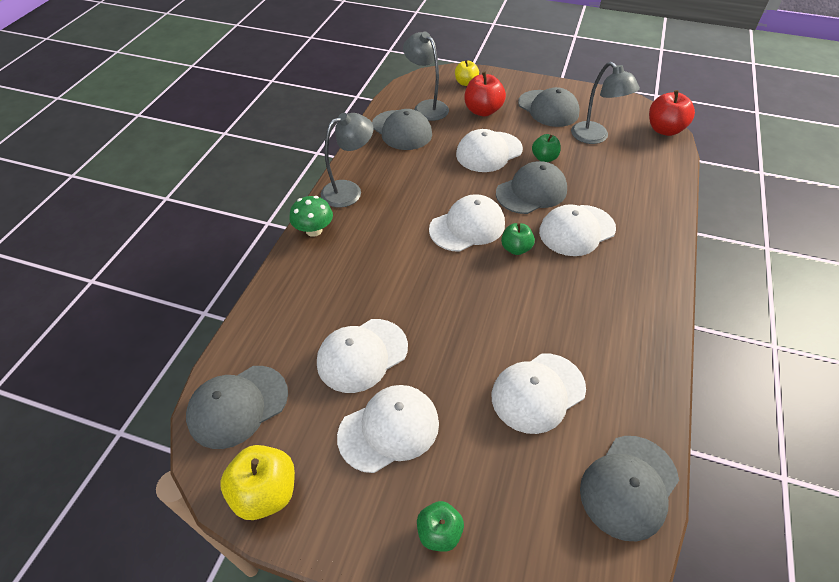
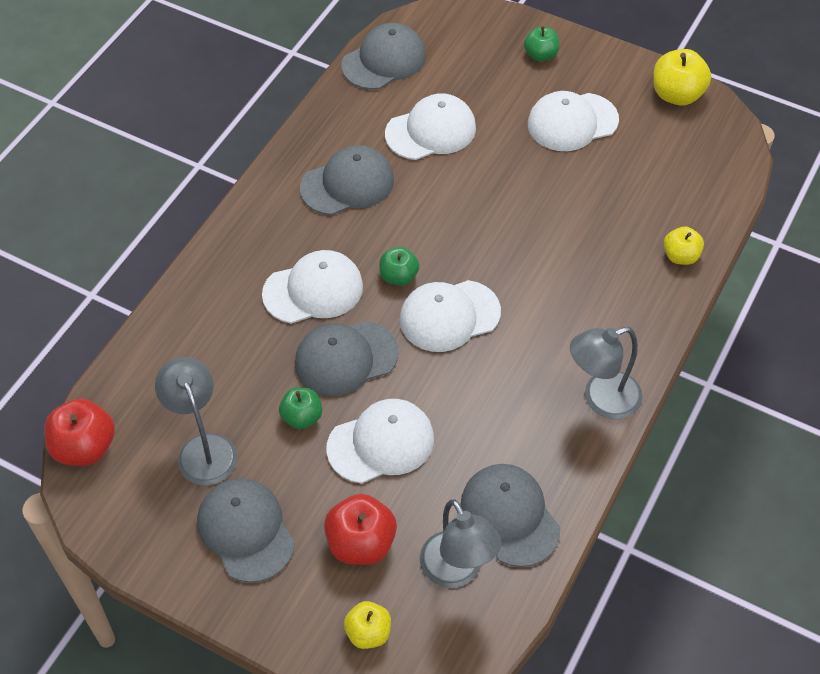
camera: 170 degrees left, 5 degrees up
(237, 406) = (711, 158): grey cap -> grey cap (347, 184)
(282, 297) = (680, 256): none -> yellow apple
(314, 230) = (649, 340): green mushroom -> none
(362, 355) = (593, 185): white cap -> none

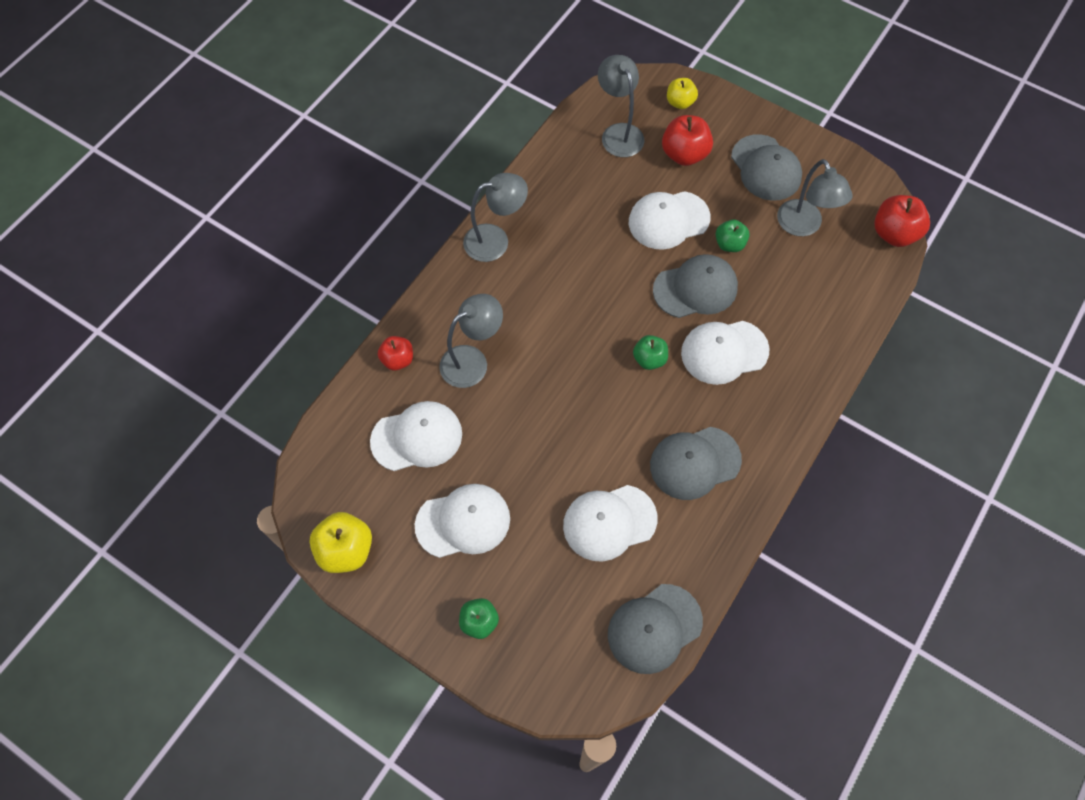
camera: 175 degrees left, 10 degrees up
(449, 316) = (608, 319): white cap -> white cap (417, 437)
(509, 516) = (578, 164): grey cap -> none
(597, 261) = (472, 361): none -> grey lamp
(680, 256) = (398, 359): yellow apple -> red apple

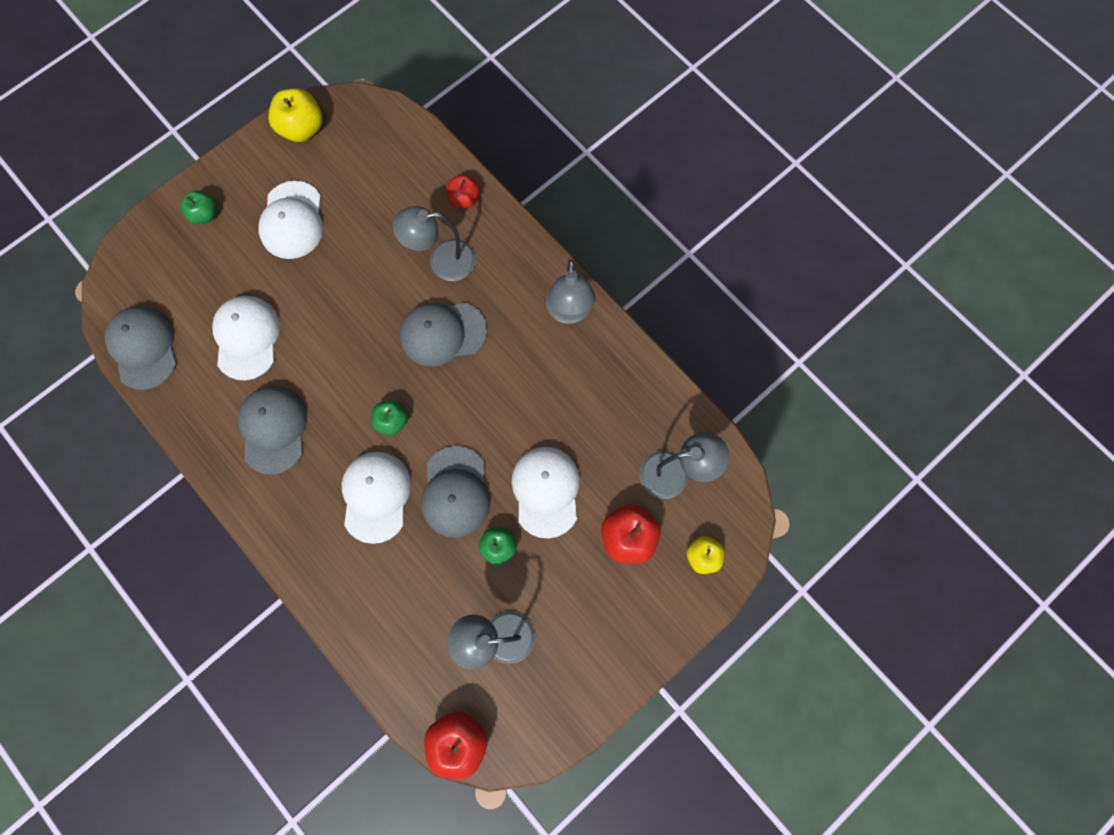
camera: 105 degrees right, 10 degrees up
(417, 437) = (382, 200): white cap -> none
(472, 361) = (442, 261): grey lamp -> grey lamp turned 105 degrees clockwise
(766, 168) = (586, 624): grey cap -> grey cap (442, 333)

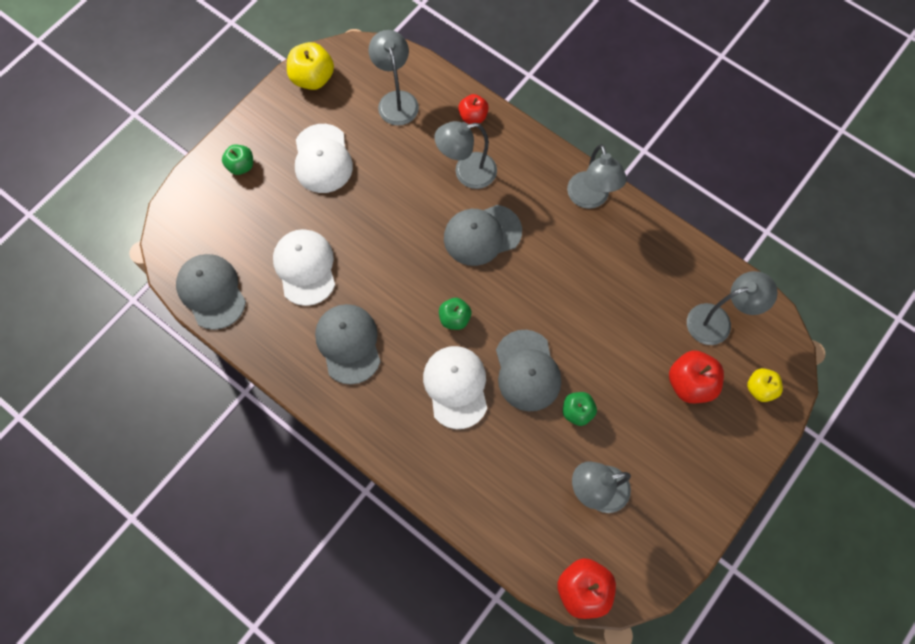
camera: 10 degrees left, 5 degrees down
(385, 167) = (396, 100): none -> grey lamp
(546, 491) = (608, 356): white cap -> none

